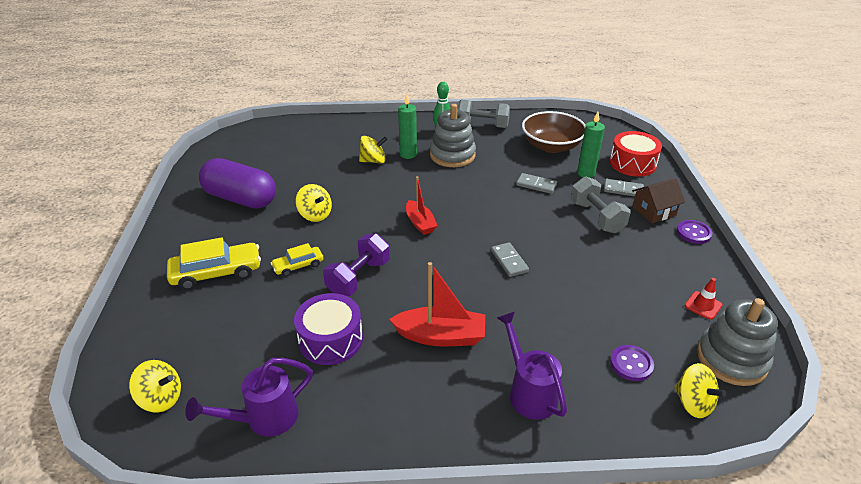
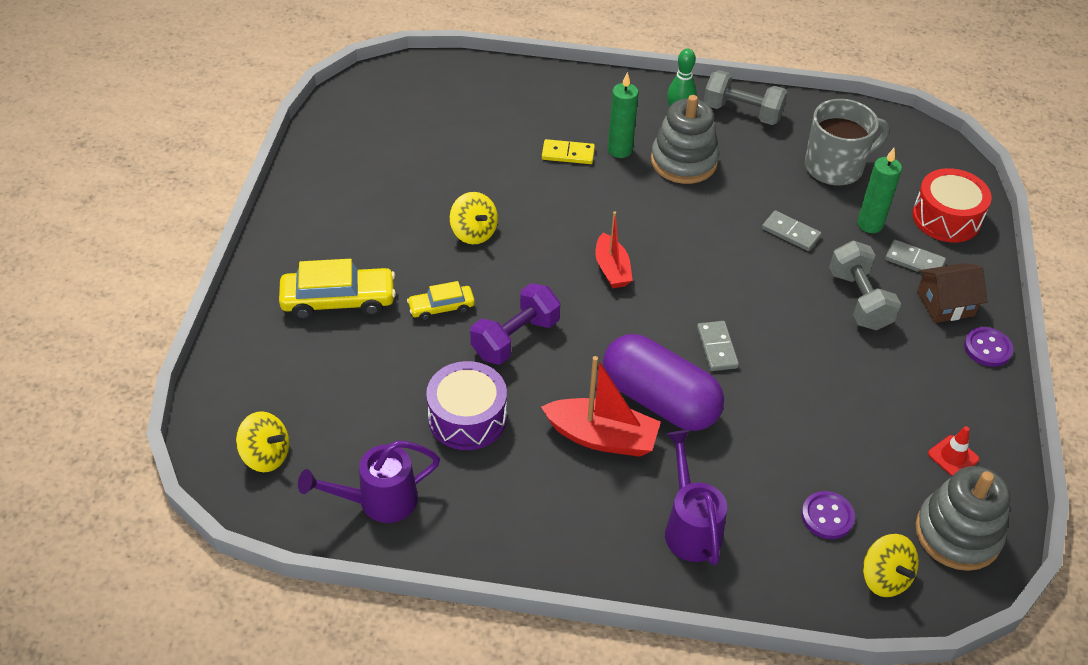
camera: 10 degrees right, 10 degrees up
(241, 198) = (378, 190): purple capsule -> purple capsule (659, 400)
(373, 161) = (568, 154): yellow spinning top -> yellow domino
(551, 146) = (835, 167): brown bowl -> grey mug

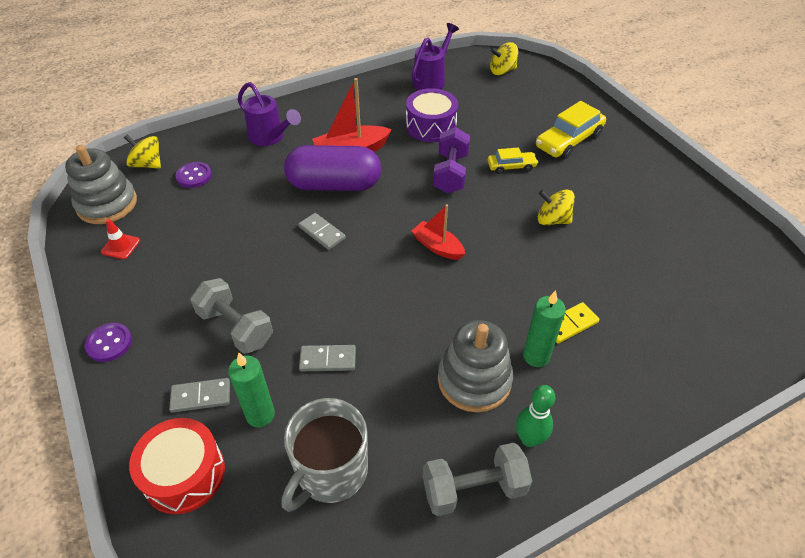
camera: 145 degrees right, 0 degrees up
(441, 308) = (511, 167): yellow car -> yellow car turned 45 degrees clockwise
(945, 304) = (158, 366): brown house -> none

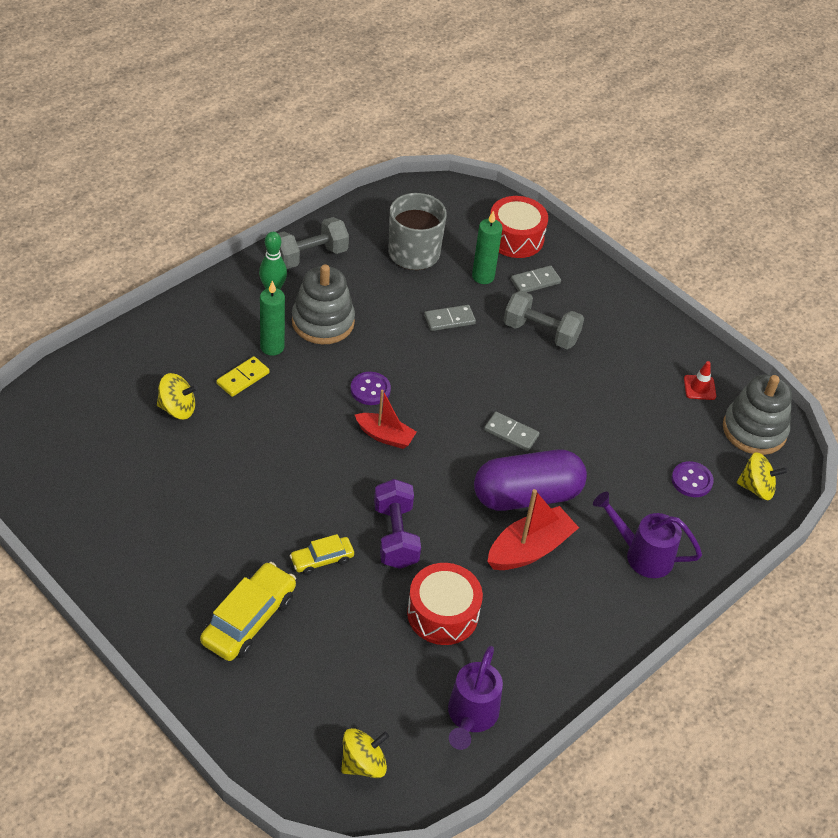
camera: 160 degrees right, 0 degrees up
(109, 343) = (636, 306): purple button -> purple button (370, 389)
(431, 126) = (442, 614): purple drum -> red drum
(552, 220) = (265, 489): yellow spinning top -> yellow spinning top (177, 409)

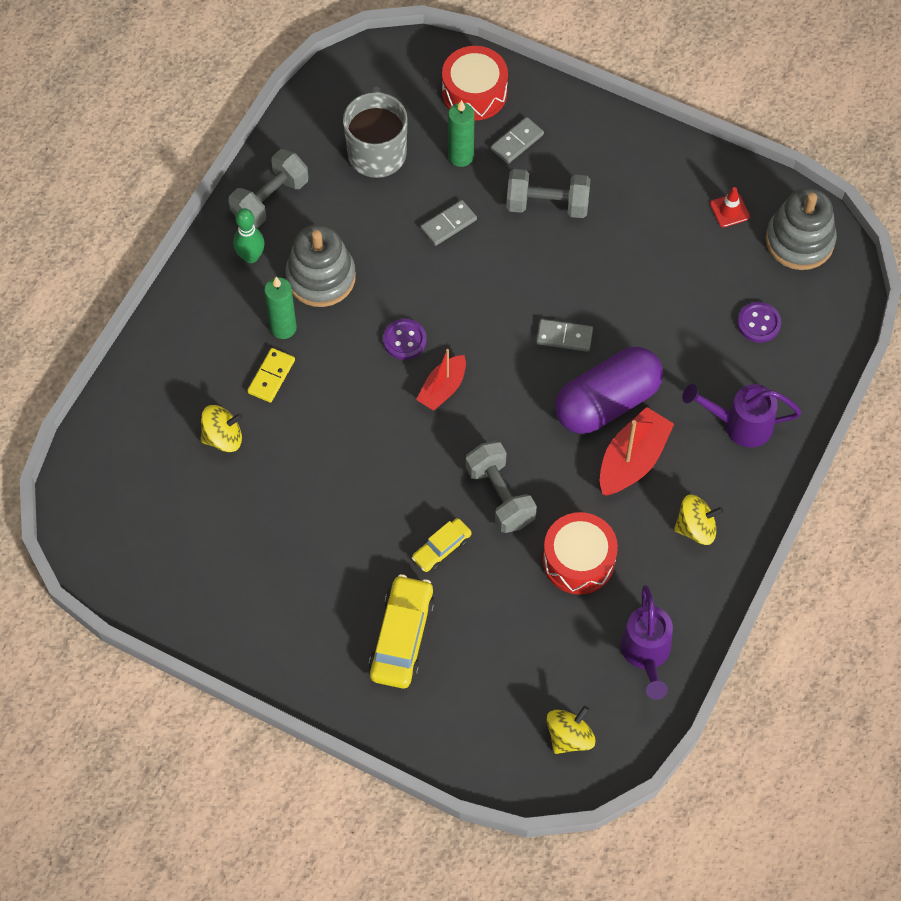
camera: 15 degrees left, 15 degrees up
(385, 436) = (442, 388): red boat -> red boat turned 120 degrees clockwise
(395, 536) = (500, 496): purple dumbbell -> grey dumbbell
(756, 488) = (823, 307): yellow spinning top -> yellow spinning top (696, 528)

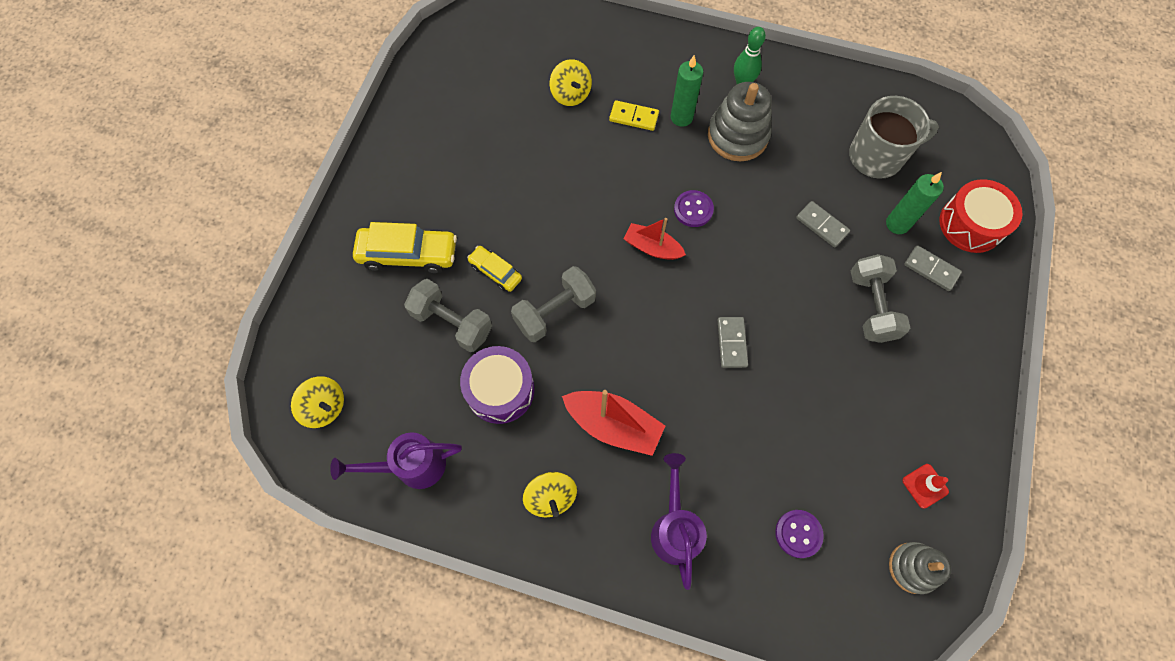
camera: 80 degrees right, 5 degrees up
(270, 199) = (801, 86): grey dumbbell -> grey dumbbell (452, 323)
(578, 560) = (500, 390): red drum -> purple drum
(607, 402) = (671, 392): purple capsule -> none
(799, 241) = (913, 568): grey stacking toy -> grey stacking toy, size x0.64

